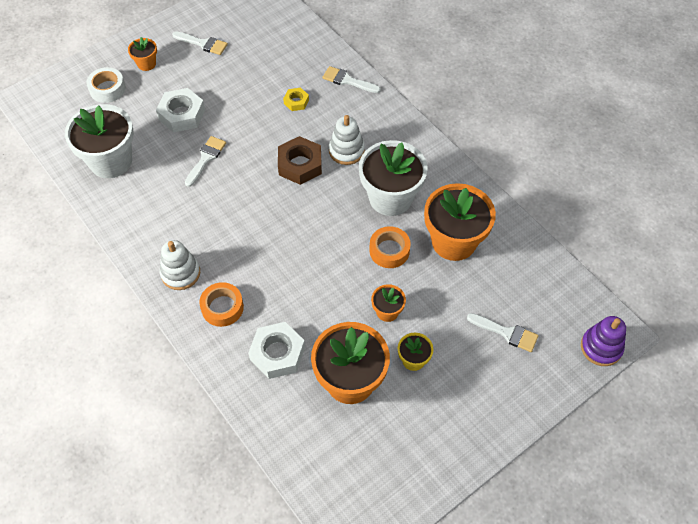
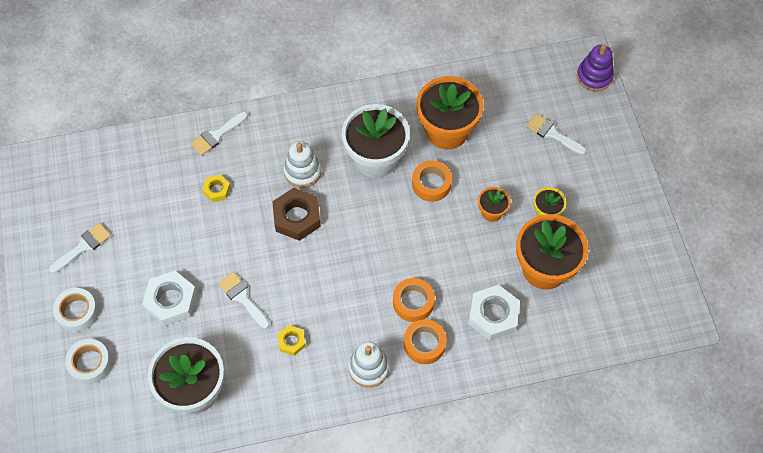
camera: 65 degrees left, 5 degrees up
(146, 64) = (77, 312): orange flower pot -> white tape
(181, 208) = (291, 342): none -> yellow nut
(260, 283) = (413, 302): none -> orange tape
(507, 333) = (552, 134): white brush -> white brush turned 105 degrees counterclockwise

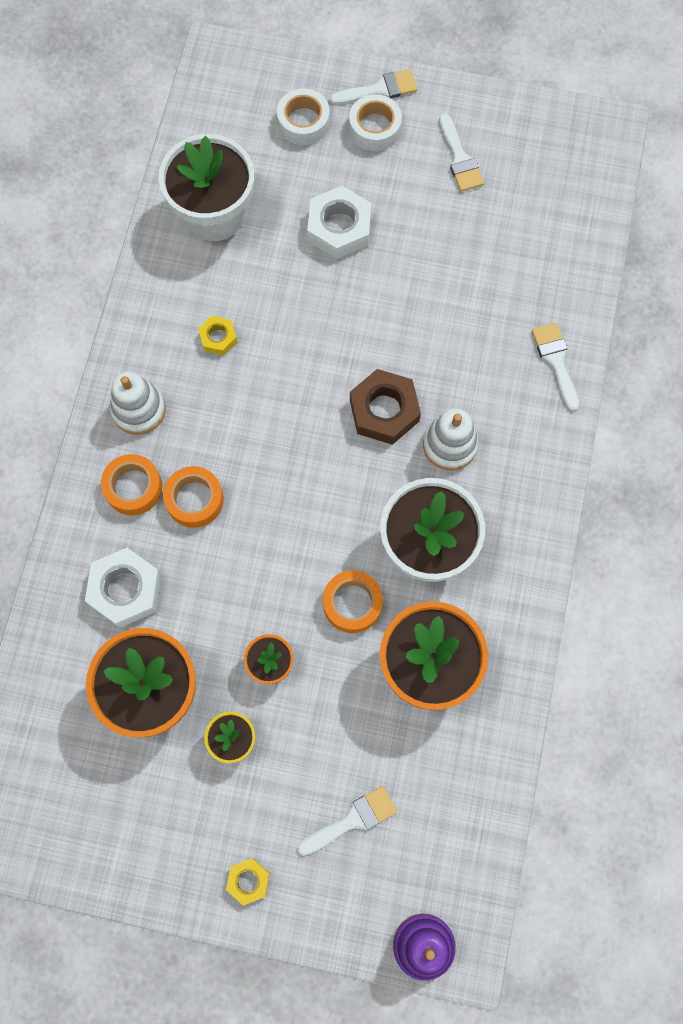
camera: 115 degrees right, 10 degrees up
(217, 190) = (470, 331): yellow nut -> yellow nut (248, 881)
(242, 298) = (303, 305): white brush -> white brush (380, 89)

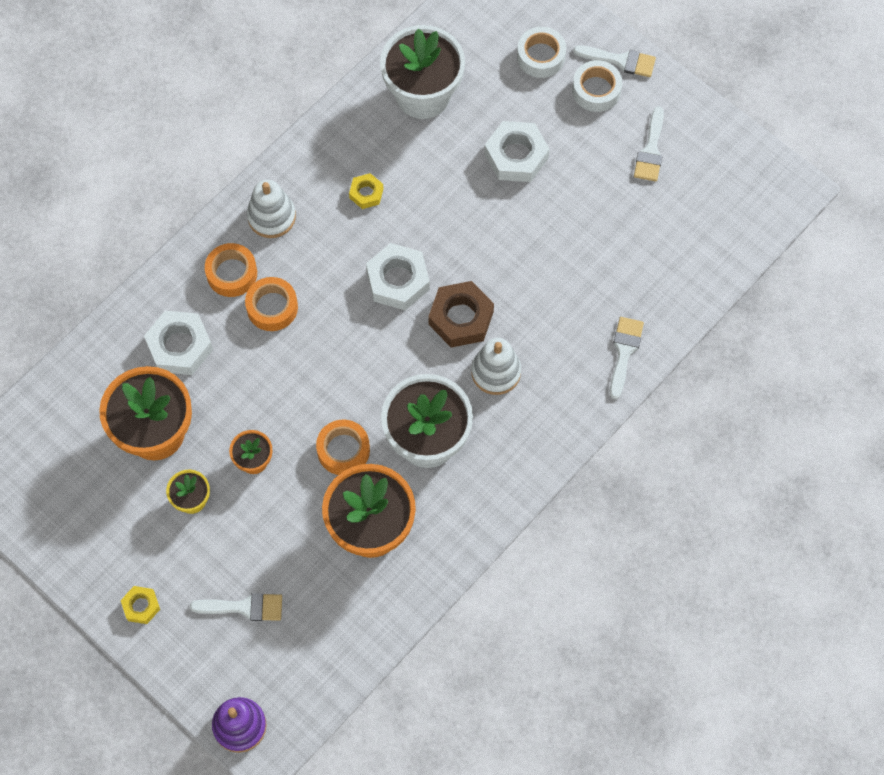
camera: 30 degrees right, 5 degrees down
(301, 407) = (398, 280): none -> white nut

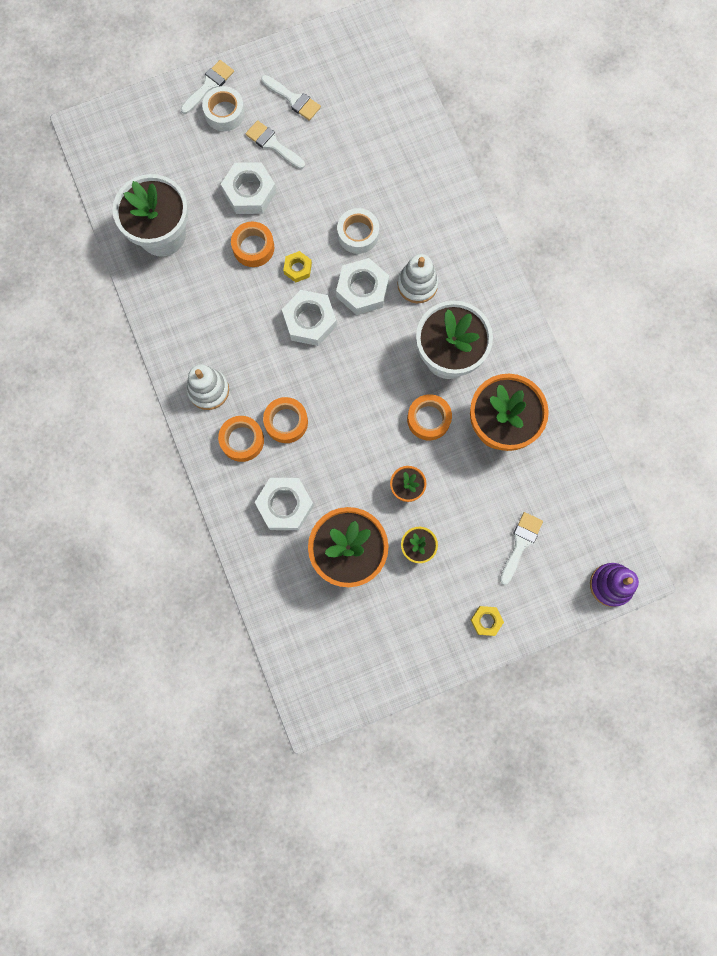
camera: 65 degrees left, 10 degrees up
(366, 193) = (225, 312): yellow nut -> yellow nut (297, 268)
(454, 188) = (253, 247): none -> orange tape
(461, 318) = (362, 290): brown nut -> white nut
(541, 56) = (175, 137): white tape -> white tape (358, 234)
(624, 352) = (443, 191): white brush -> white brush (272, 144)

